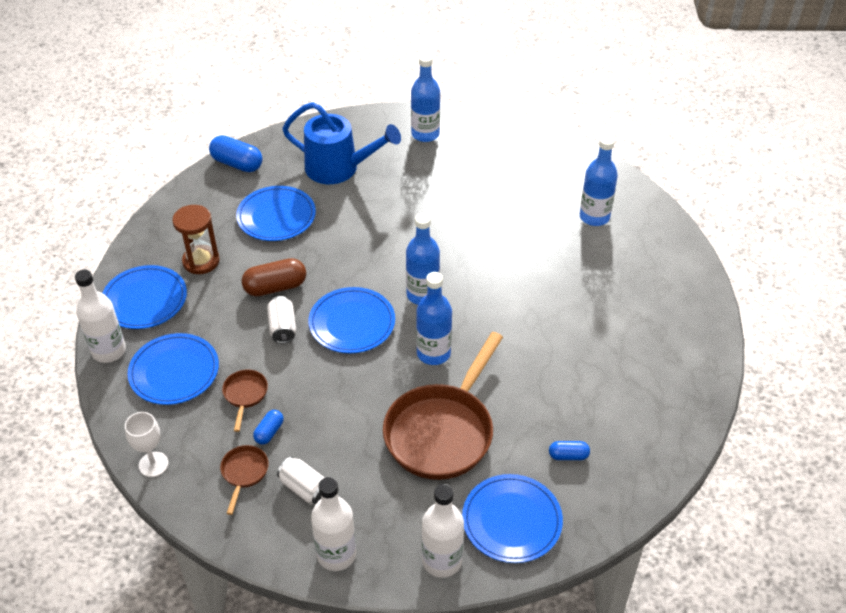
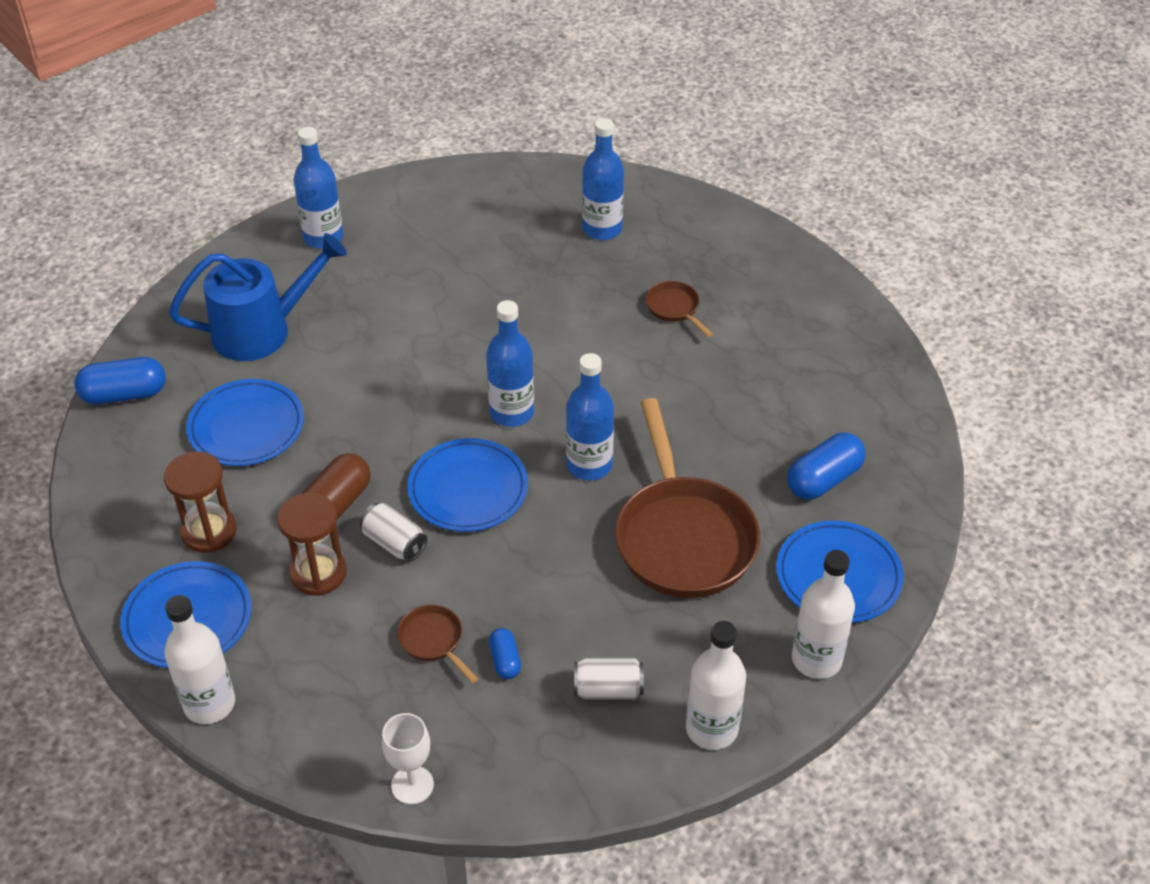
camera: 40 degrees left, 0 degrees up
(174, 372) = (320, 672): blue plate -> none
(228, 318) = (318, 573): none -> brown hourglass
(244, 473) = (525, 720): brown pan -> brown pan (674, 308)
(568, 456) = (823, 479): blue capsule -> blue capsule, size x1.80

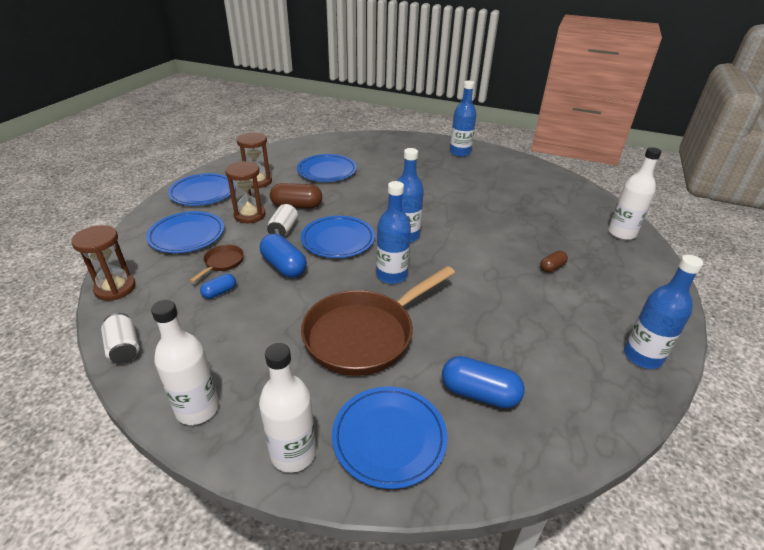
camera: 60 degrees right, 10 degrees down
(124, 394) = (321, 142): blue capsule -> blue capsule (284, 266)
(209, 704) = (153, 213): white bottle -> white bottle (621, 233)
(262, 330) = (388, 157): blue watering can -> none
(321, 670) = (187, 235): none -> blue plate
(412, 785) = (115, 288): white goblet -> brown hourglass
(602, 229) = (576, 222): blue bottle -> blue bottle (642, 356)
(608, 689) = (214, 343): white can -> white can (124, 348)
(674, 308) = (552, 267): brown pan -> brown capsule

